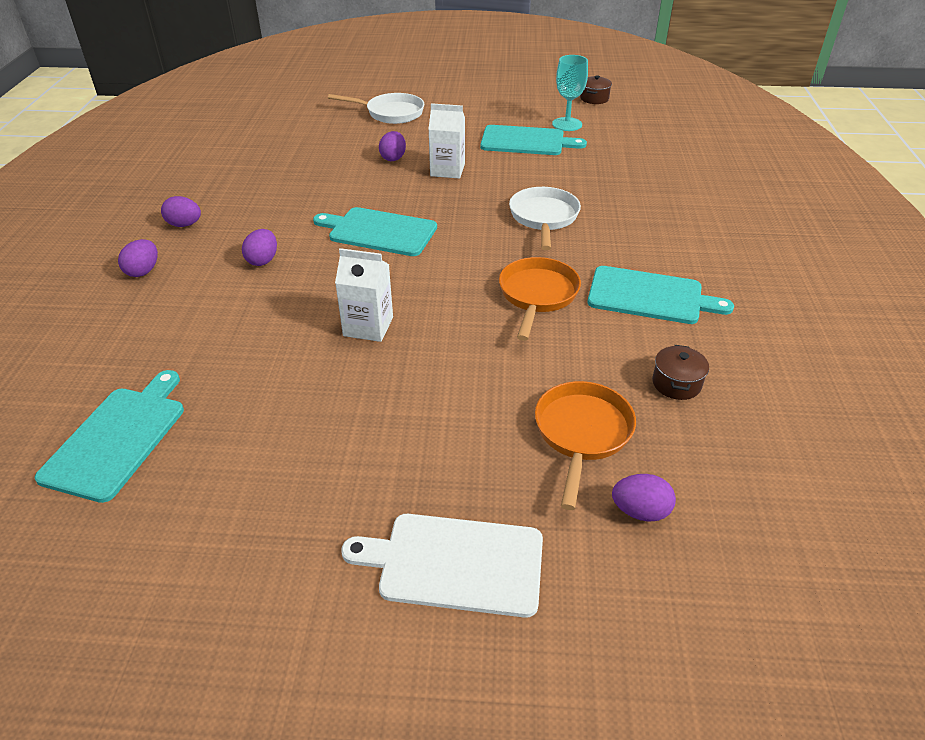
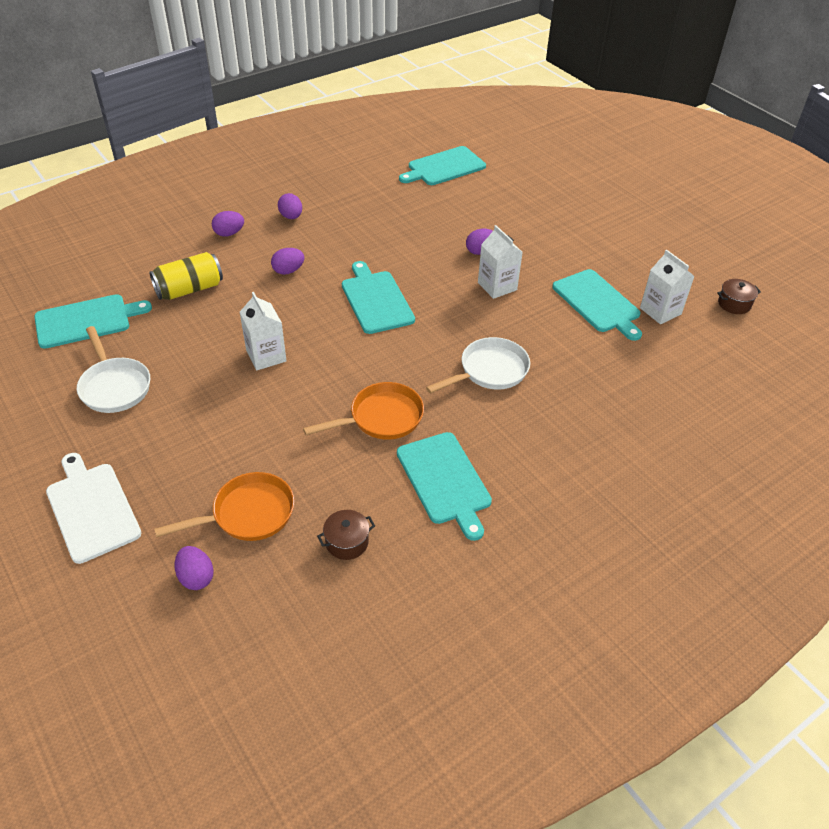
camera: 50 degrees right, 5 degrees up
(189, 335) = (189, 289): none -> yellow can
(258, 125) = (444, 167): none -> turquoise cutting board
(391, 113) = (545, 212): white pan -> white pan (114, 386)
(567, 124) = (660, 311): turquoise goblet -> white carton

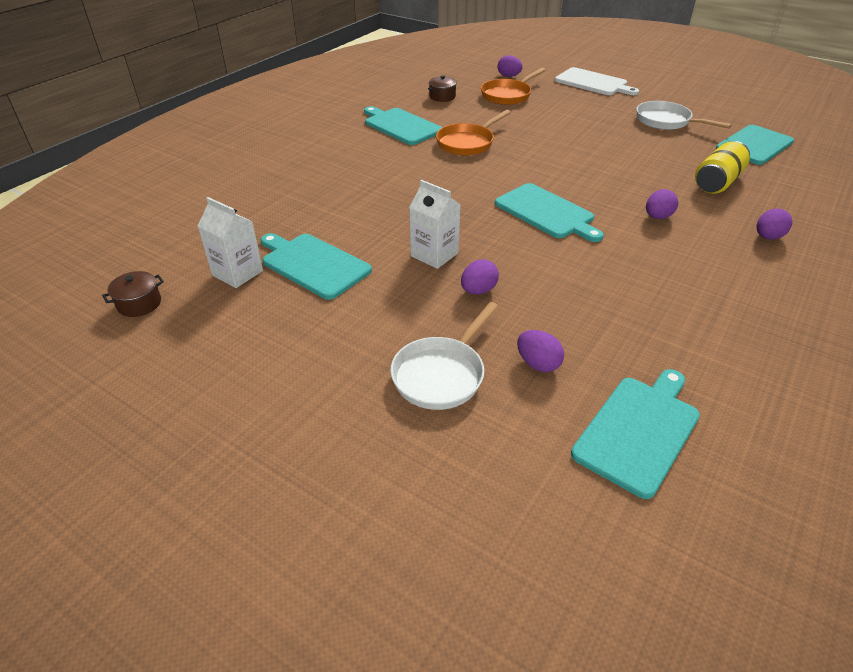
camera: 160 degrees right, 5 degrees down
(266, 356) = (590, 156): white carton -> none
(291, 217) = (737, 274): purple egg -> purple egg (538, 364)
(490, 371) = (402, 184): white pan -> white pan (441, 374)

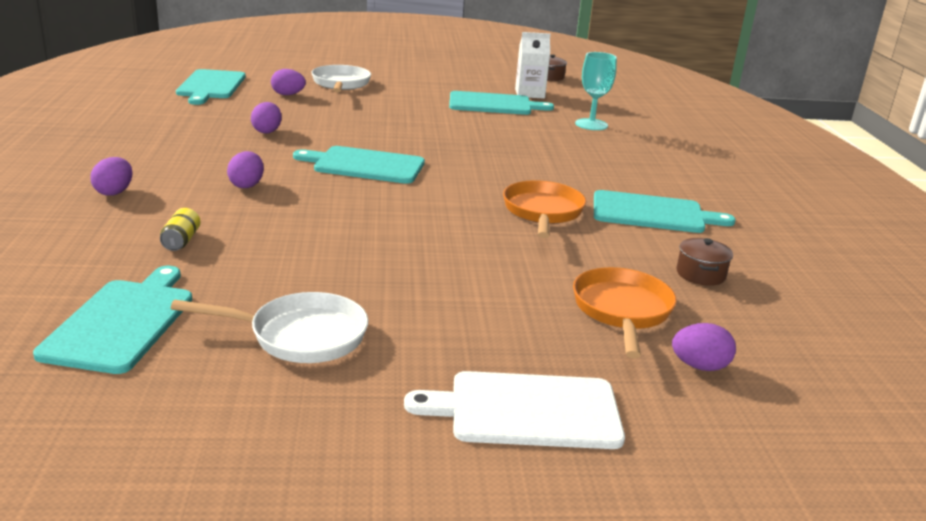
camera: 140 degrees right, 15 degrees down
(277, 205) = (591, 124): none -> turquoise goblet
(434, 254) = (421, 123): white carton -> none
(478, 290) = (362, 113): purple egg -> purple egg (267, 131)
(717, 182) = (181, 241): yellow can -> yellow can, size x0.53

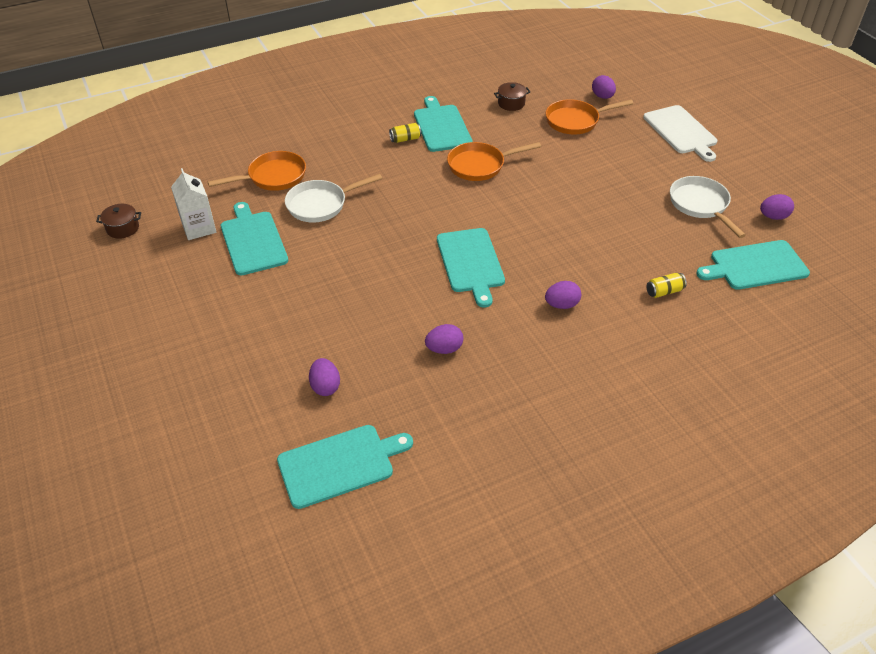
camera: 110 degrees left, 20 degrees up
(114, 192) = (638, 364): purple egg -> purple egg (773, 217)
(341, 84) = (256, 364): white pan -> white pan (320, 204)
(591, 124) = (273, 177): turquoise goblet -> orange pan
(631, 188) = (405, 139): none -> yellow can

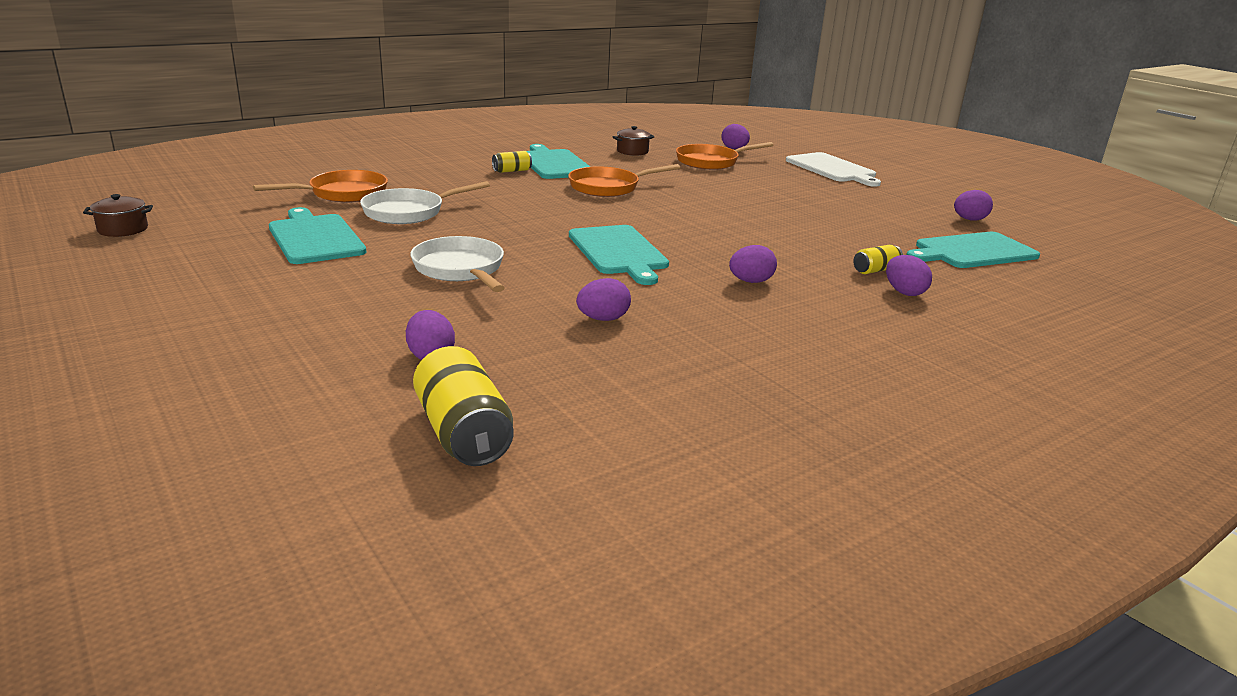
camera: 10 degrees left, 20 degrees down
(199, 228) = (237, 229): white carton -> none
(340, 464) = (463, 433): turquoise cutting board -> yellow can
(676, 322) = (904, 292): none -> purple egg
(700, 205) = (882, 212): white pan -> white pan (460, 269)

